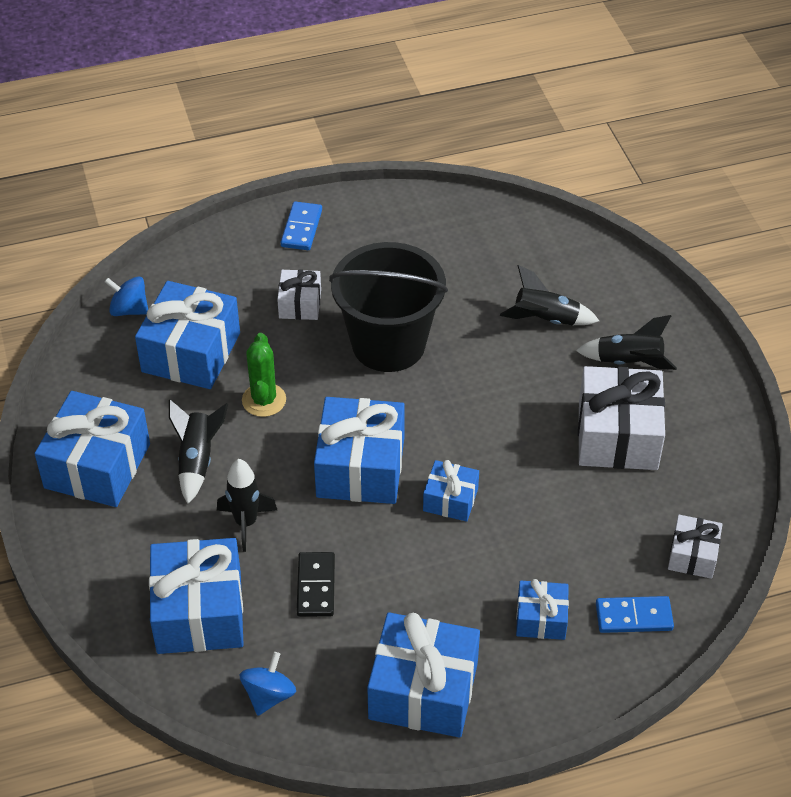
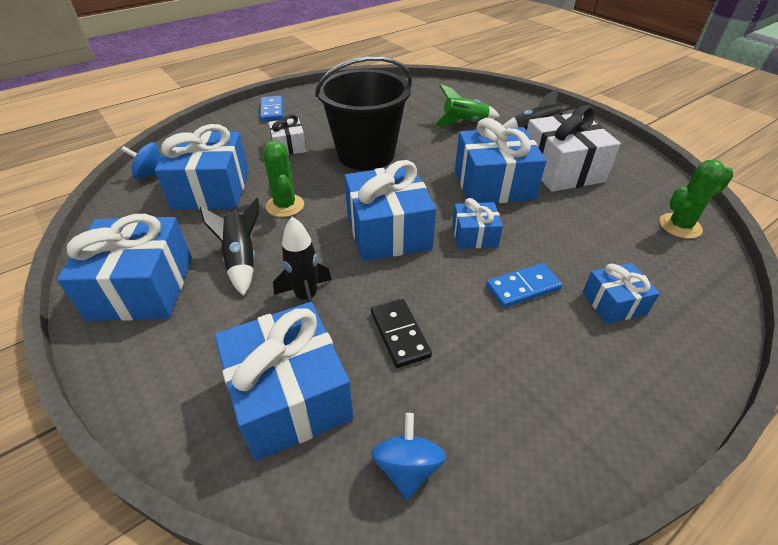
camera: 20 degrees left, 5 degrees down
(423, 691) = (564, 404): blue gift -> blue gift (493, 184)
(545, 319) = (464, 123): black rocket -> green rocket
(634, 617) = (682, 280): blue domino -> blue domino (523, 288)
(693, 555) = (680, 226): white gift -> green cactus

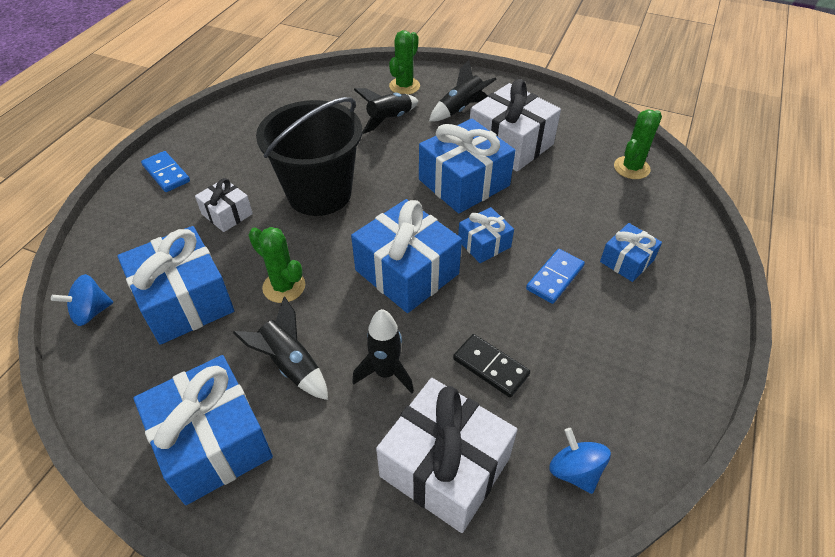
camera: 30 degrees left, 5 degrees up
(290, 396) = (445, 467): blue gift -> white gift
(464, 123) = (389, 119): green rocket -> black rocket
(496, 104) = (404, 86): none -> green cactus

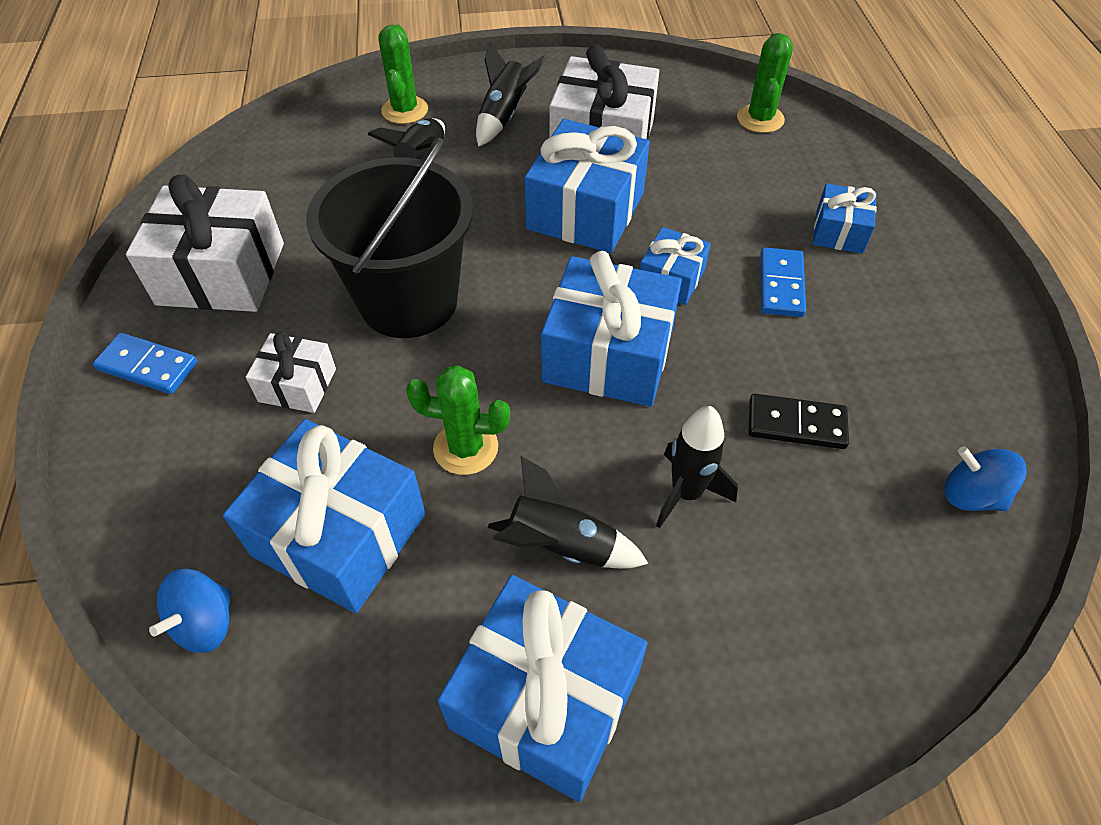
camera: 30 degrees left, 5 degrees up
(445, 467) = (841, 568): white gift -> white gift (221, 274)

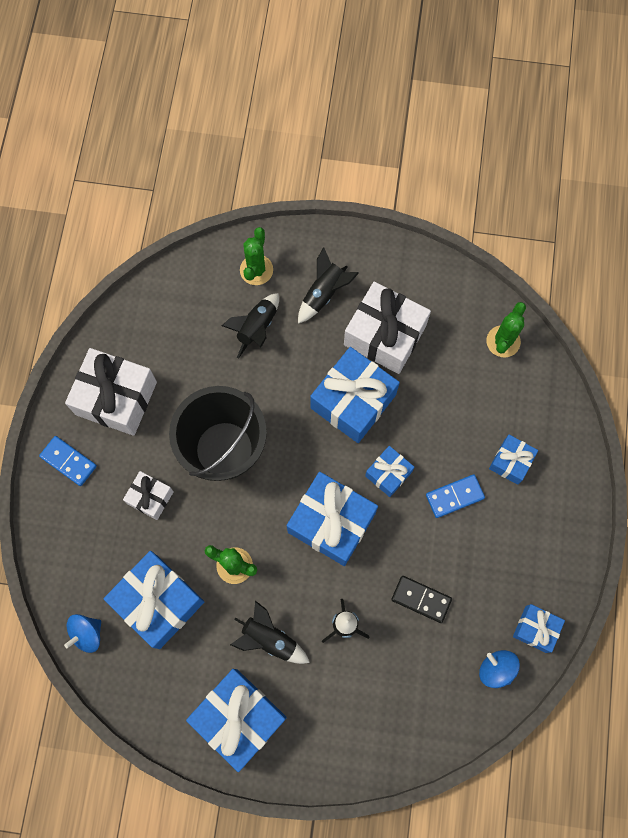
camera: 15 degrees right, 20 degrees up
(781, 285) = (454, 496): blue domino -> blue domino turned 45 degrees clockwise
(998, 422) = (535, 629): none -> blue gift

